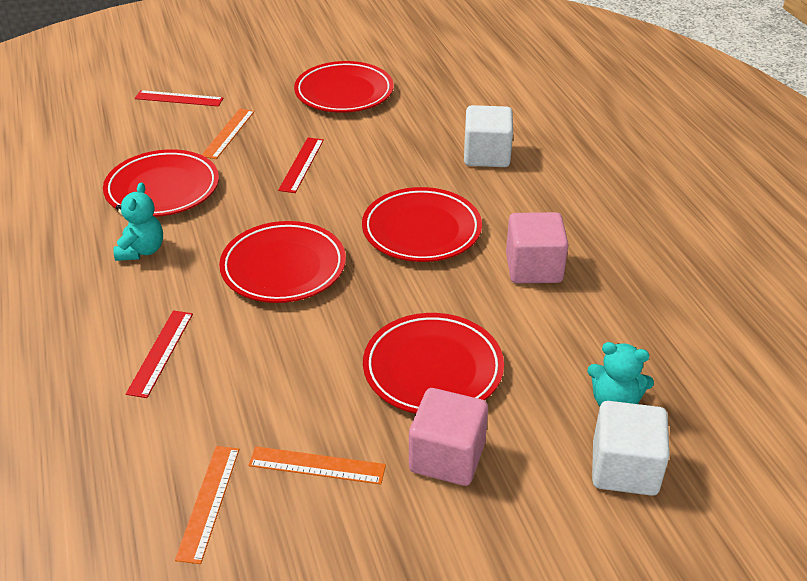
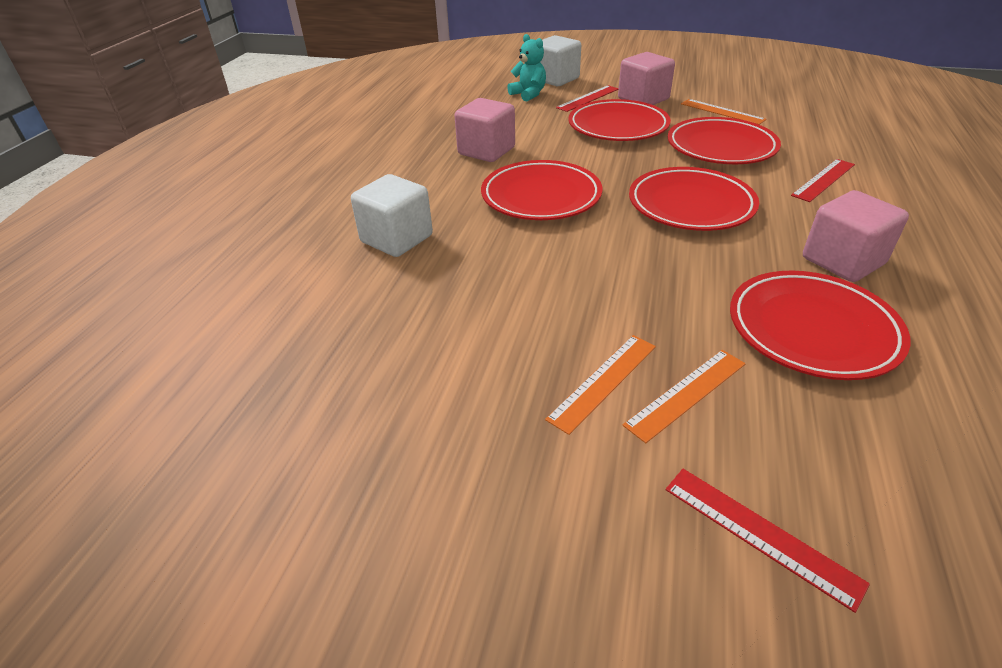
camera: 145 degrees left, 0 degrees up
(142, 250) = (842, 261): turquoise teddy bear -> pink cube
(208, 502) = (795, 114): orange ruler -> orange ruler (603, 381)
(301, 164) = (607, 300): red ruler -> red ruler (588, 98)
(344, 93) = (450, 404): red plate -> red plate (721, 147)

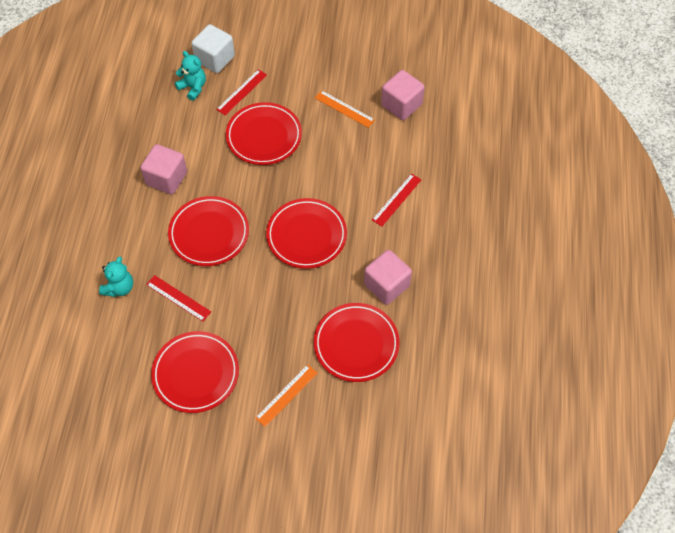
camera: 10 degrees left, 20 degrees up
(396, 239) = (119, 287): white cube -> turquoise teddy bear
(603, 381) = (246, 392): orange ruler -> none
(643, 99) = (286, 91): pink cube -> pink cube (401, 105)
(721, 147) = (336, 162): red plate -> red plate (196, 374)
(760, 534) = (308, 466): red ruler -> red ruler (178, 298)

